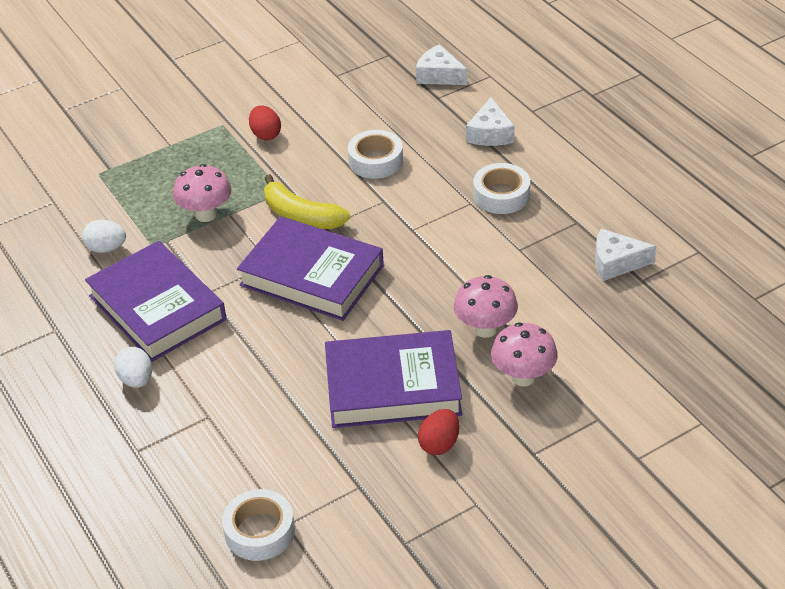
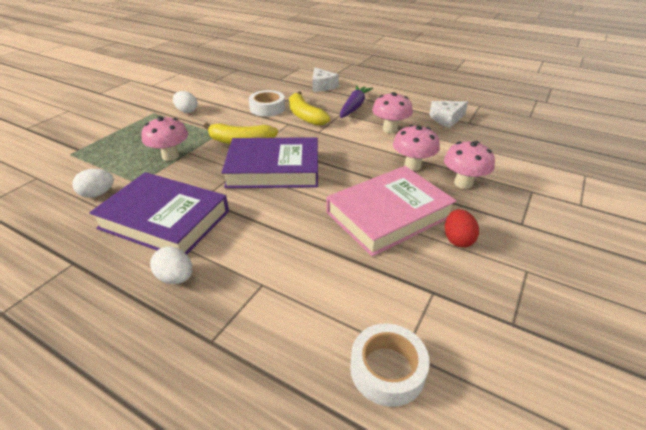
camera: 30 degrees left, 5 degrees down
(265, 134) = (187, 111): red egg -> white egg
(393, 386) = (388, 214): purple book -> pink book
(416, 193) = (305, 116): none -> yellow banana
(439, 75) = (272, 71): white cheese -> none
(501, 195) = (354, 107): white tape -> purple carrot
(513, 256) = (390, 129): none -> pink mushroom

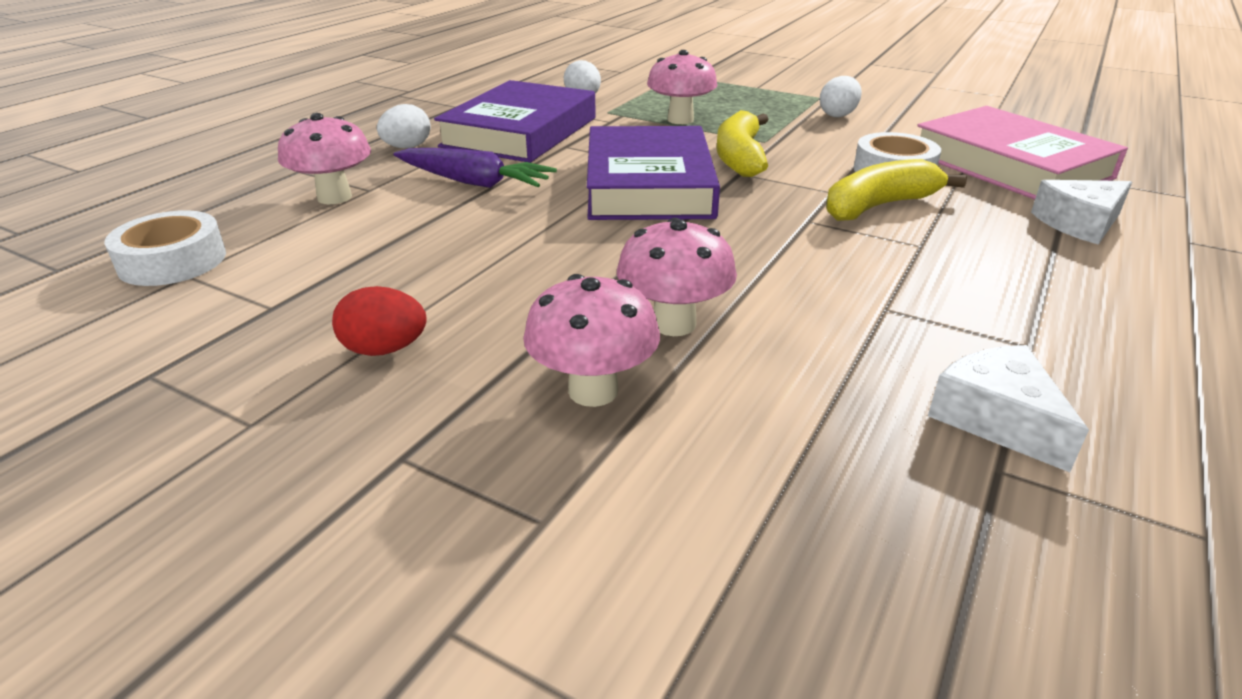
camera: 90 degrees right, 5 degrees down
(354, 107) = (974, 263): purple carrot -> purple carrot (474, 182)
(388, 214) = (488, 282): pink book -> pink book (1010, 165)
(390, 129) = (862, 307): pink mushroom -> pink mushroom (334, 197)

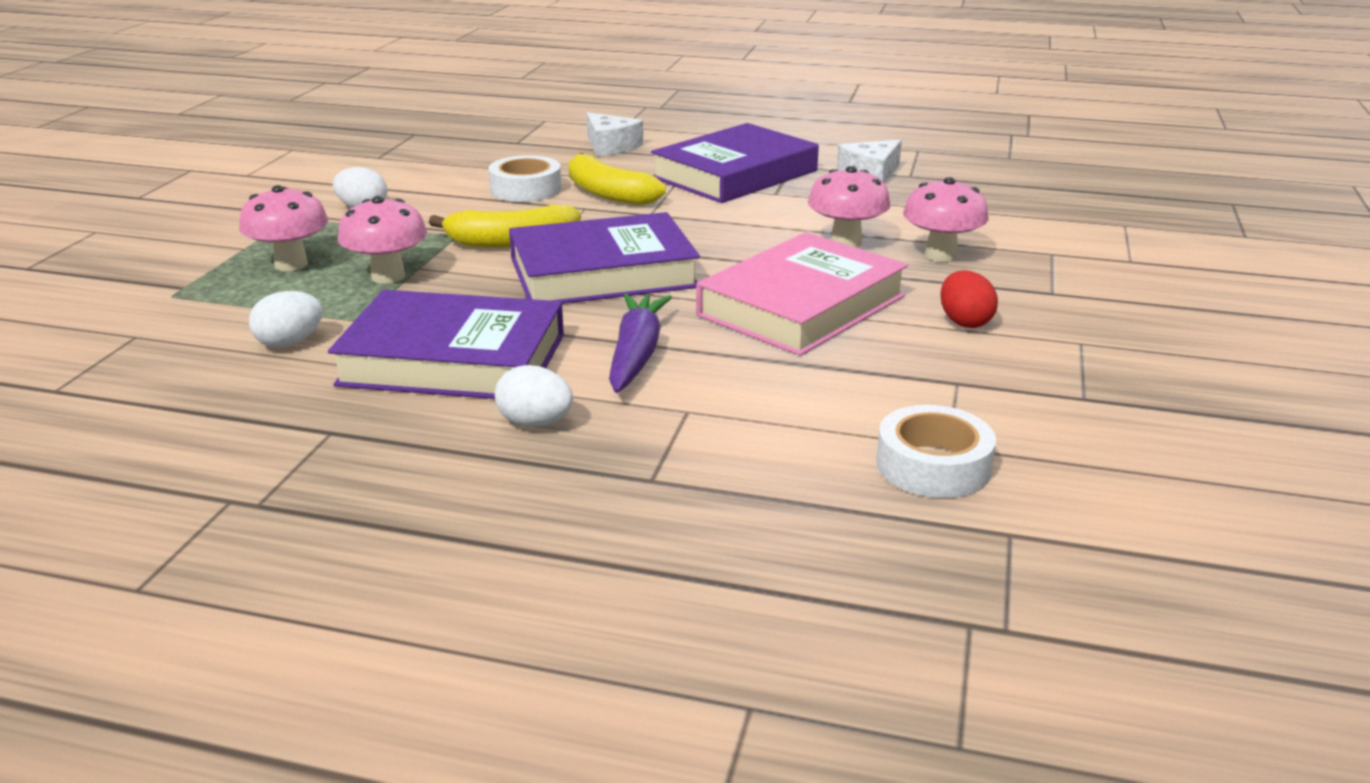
camera: 105 degrees left, 5 degrees down
(334, 197) = (722, 424): pink mushroom -> pink mushroom (291, 264)
(970, 290) = (735, 174): none -> purple book
(1010, 165) = (499, 156): pink book -> pink book (802, 306)

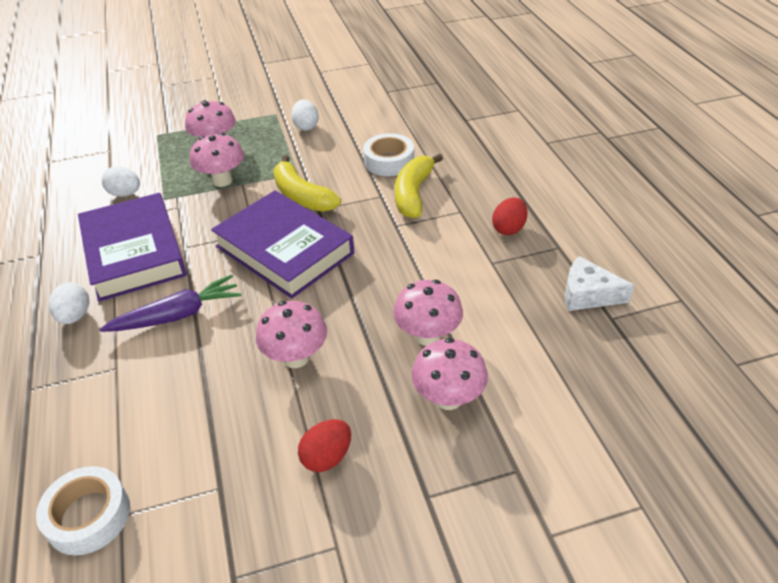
camera: 60 degrees right, 15 degrees up
(610, 146) = (501, 155): white cheese -> none
(735, 174) = (508, 229): purple book -> red egg
(802, 306) = (296, 358): pink book -> pink mushroom

